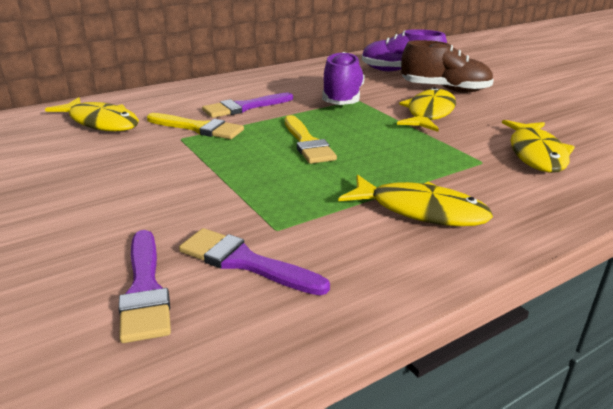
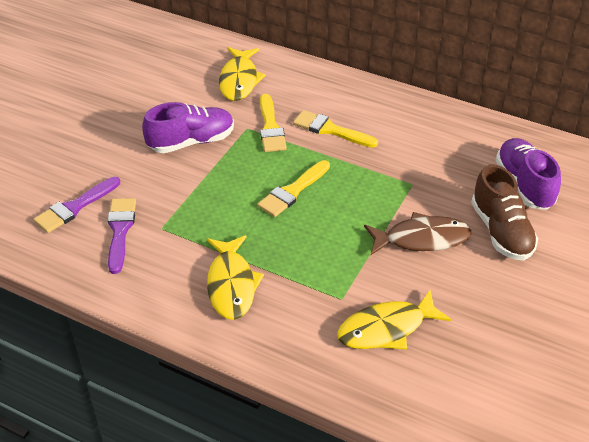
camera: 60 degrees right, 15 degrees up
(244, 107) = (330, 130): purple brush -> yellow brush
(342, 98) = (405, 174): purple shoe -> purple shoe (191, 142)
(429, 113) = (422, 239): yellow fish -> brown fish

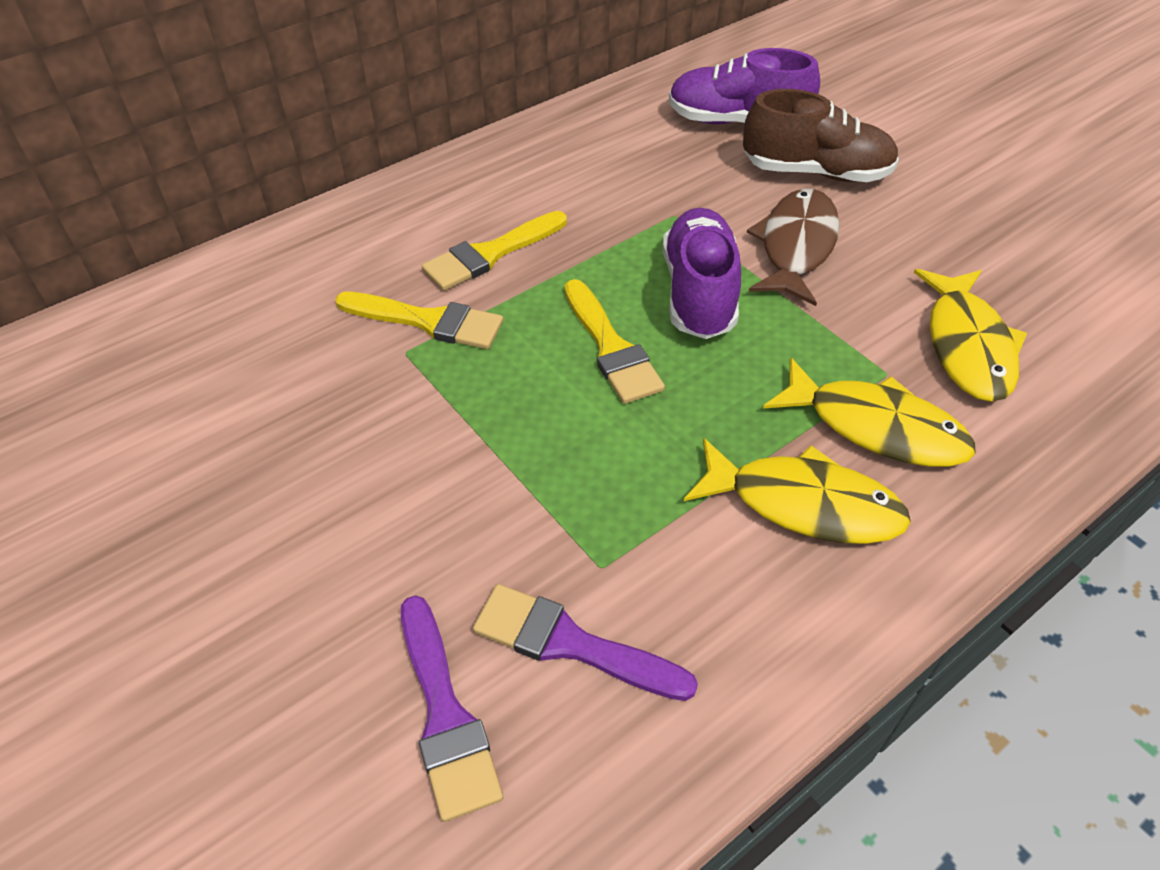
camera: 65 degrees left, 5 degrees up
(191, 142) = (382, 443): purple shoe -> purple shoe (699, 293)
(239, 80) = (262, 319): yellow fish -> yellow fish (876, 427)

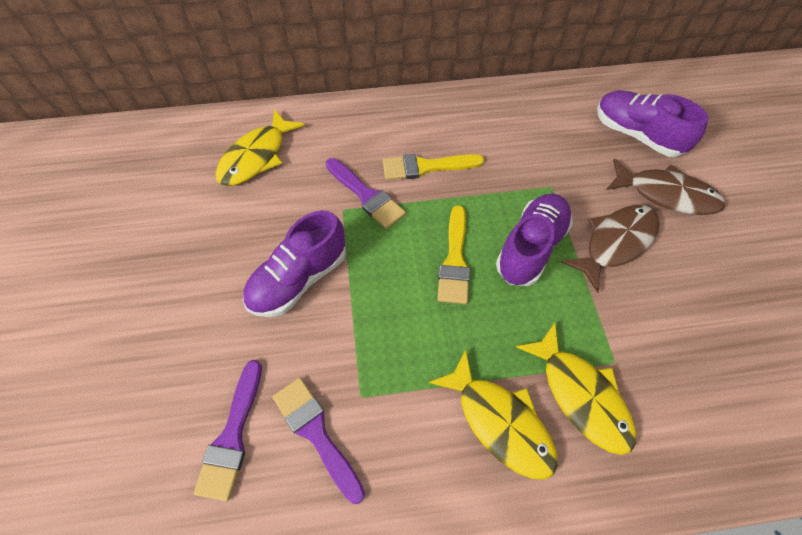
camera: 30 degrees right, 10 degrees up
(401, 467) = (298, 279): none -> purple shoe
(428, 321) = (366, 196): yellow brush -> purple brush
(816, 172) = (666, 194): brown shoe -> brown fish
(967, 346) = (684, 370): yellow fish -> yellow fish (256, 157)

